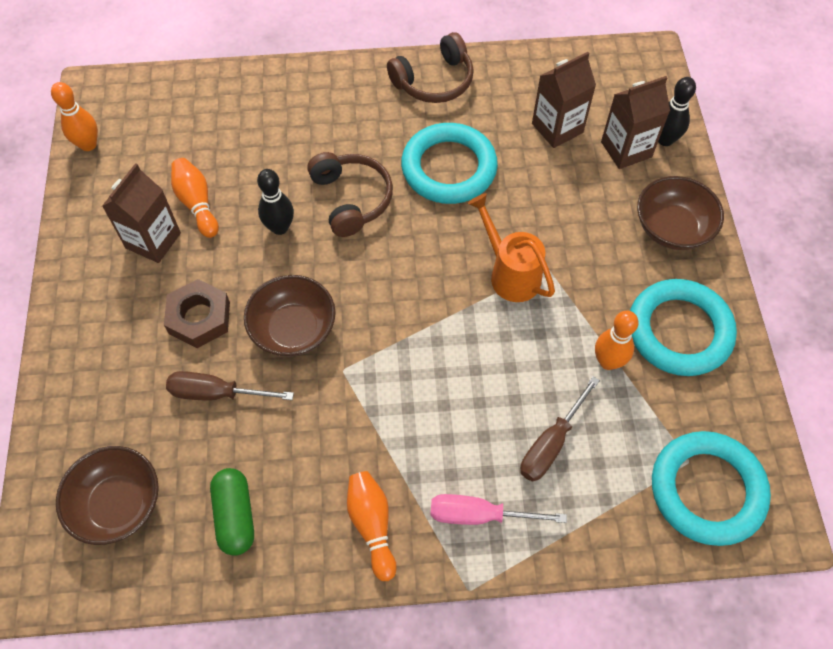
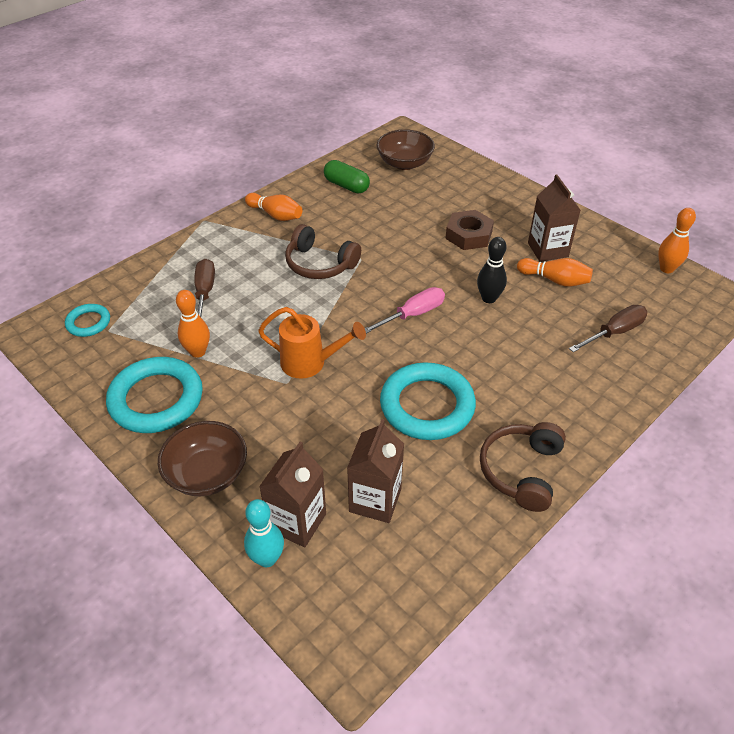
camera: 140 degrees right, 15 degrees down
(216, 393) = (415, 215): brown screwdriver -> brown screwdriver (614, 332)
(293, 329) = (411, 259): brown bowl -> none
(351, 199) = (467, 341): brown headphones -> brown headphones (319, 264)
(479, 515) = (222, 245): pink screwdriver -> pink screwdriver (413, 314)
(665, 140) = (267, 558): black bowling pin -> turquoise bowling pin
(707, 490) = (88, 323): turquoise ring -> turquoise ring, size x0.51

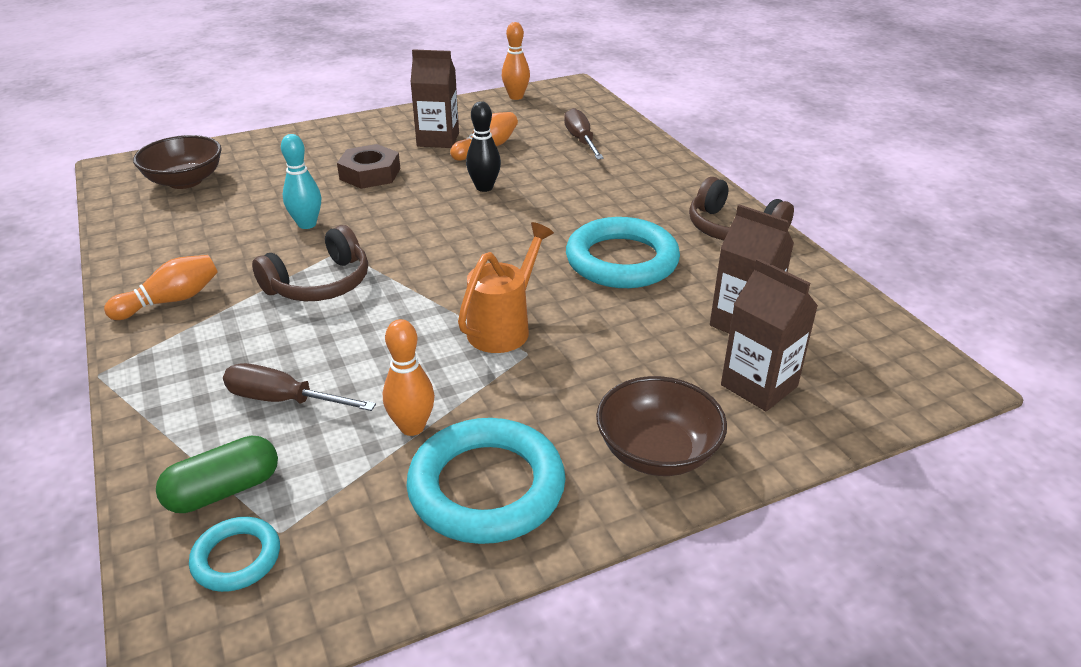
camera: 70 degrees left, 10 degrees down
(267, 558) = (808, 420): turquoise bowling pin -> turquoise bowling pin (307, 224)
(346, 186) = (177, 230): green capsule -> green capsule (224, 490)
(413, 314) = (473, 237): pink screwdriver -> none

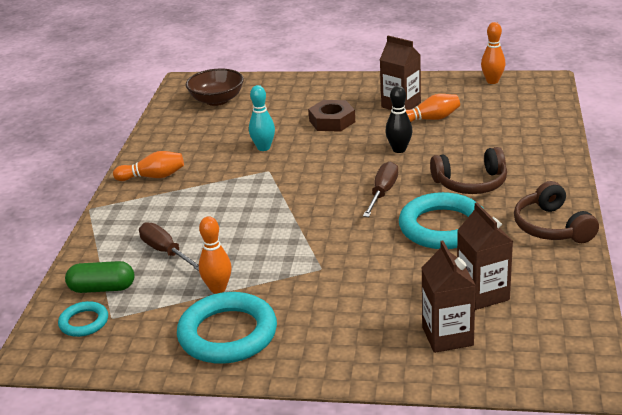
camera: 35 degrees right, 5 degrees down
(320, 284) = (239, 189): brown headphones -> brown headphones (471, 183)
(504, 327) = (321, 248): orange watering can -> none
(581, 140) = (507, 129): brown screwdriver -> brown screwdriver (382, 192)
(657, 452) = (340, 350): brown bowl -> none

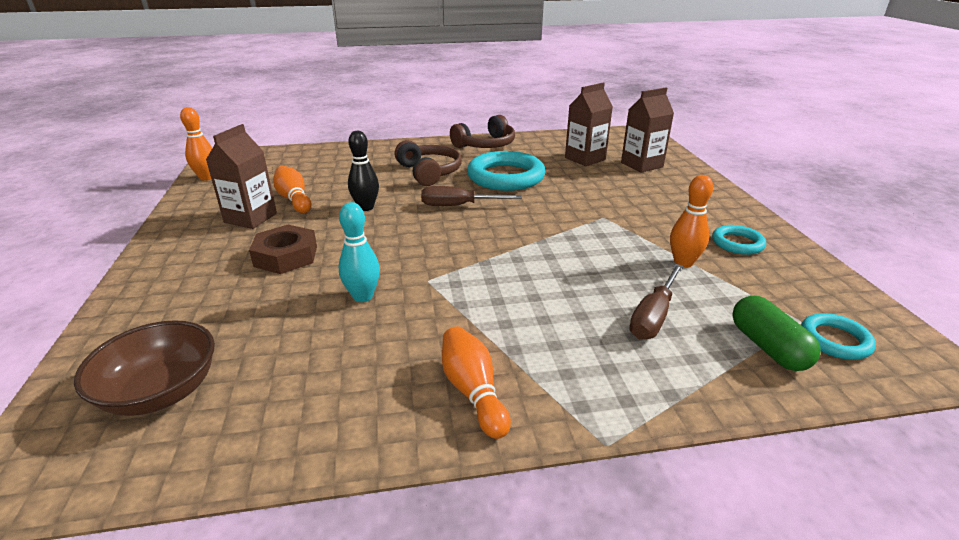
camera: 110 degrees left, 0 degrees up
(228, 334) = (737, 243): turquoise ring -> turquoise ring, size x0.51

